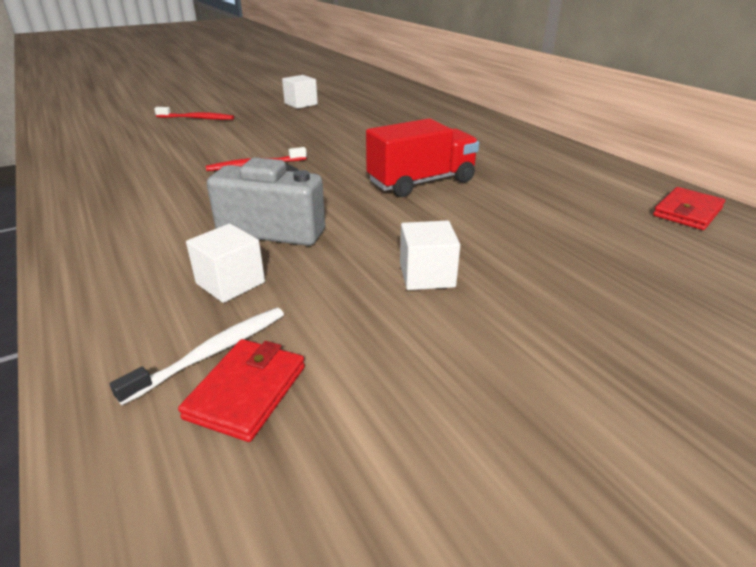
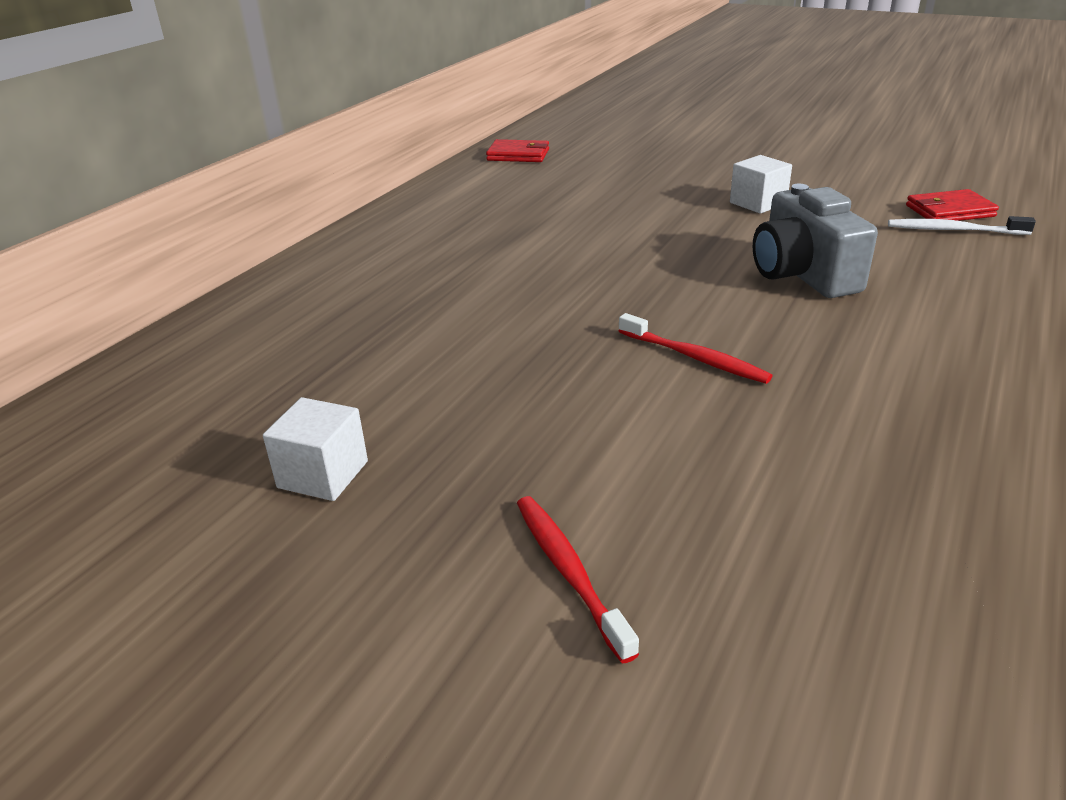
camera: 120 degrees left, 0 degrees up
(230, 283) = (898, 256): white cube -> none
(421, 182) = (594, 247): red truck -> none

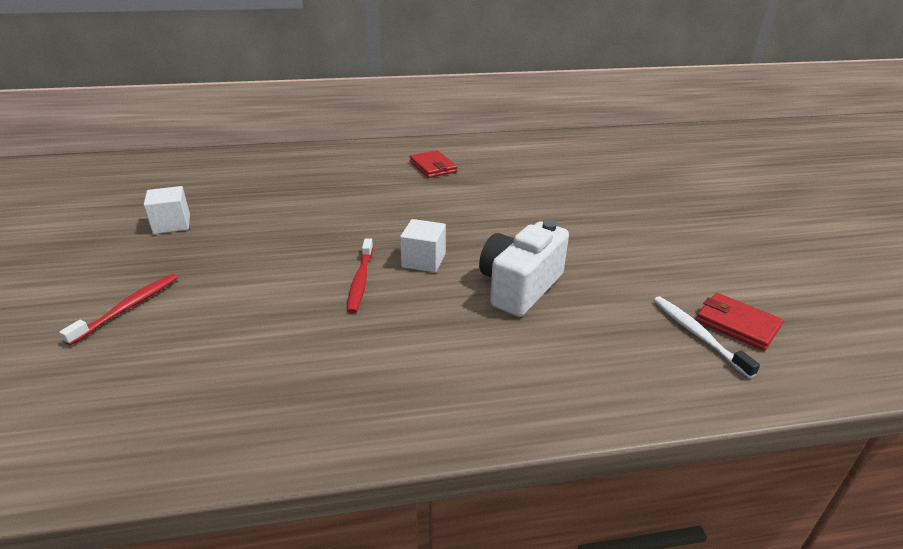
camera: 50 degrees right, 0 degrees up
(518, 155) = (565, 144): red wallet -> red wallet (433, 167)
(758, 203) = (616, 239): white cube -> white cube (423, 260)
(803, 274) = (520, 287): grey camera -> white camera

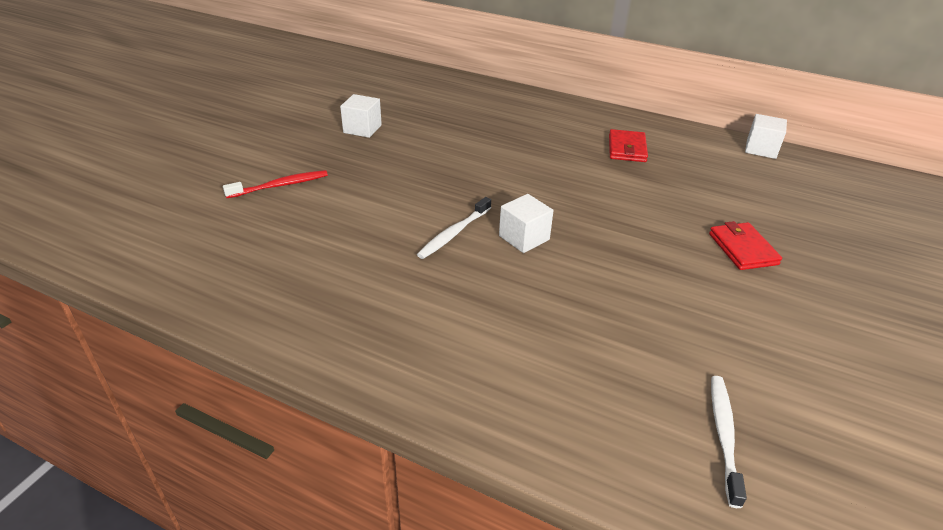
camera: 35 degrees right, 5 degrees up
(360, 281) = (454, 233): red toothbrush -> white toothbrush
(520, 287) = (586, 301): white camera -> none
(523, 139) = (761, 149): none -> white cube
(737, 324) = (786, 450): red wallet -> red wallet (742, 249)

